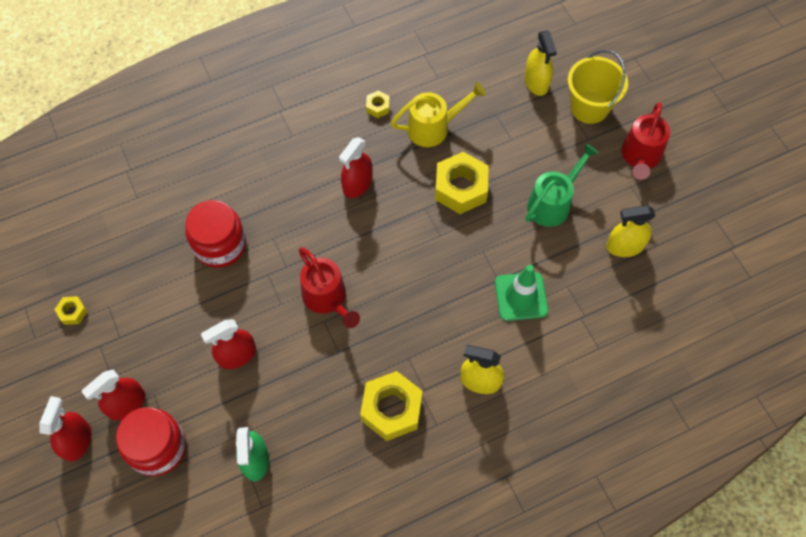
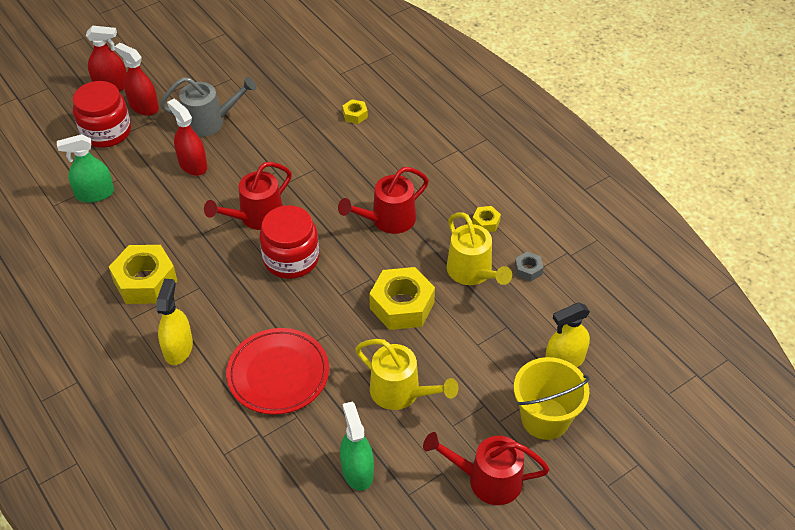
camera: 80 degrees right, 15 degrees down
(72, 312) = (224, 59): yellow nut -> yellow nut (355, 115)
(174, 333) = (210, 122): none -> grey watering can
(220, 244) = (302, 134): red jar -> red jar (291, 259)
(357, 184) = (387, 220): red spray bottle -> red watering can
(438, 86) = (528, 270): none -> grey nut
(521, 296) = (278, 374): green traffic cone -> red plate
(553, 203) = (401, 393): green watering can -> yellow watering can
(624, 246) = (357, 471): yellow spray bottle -> green spray bottle

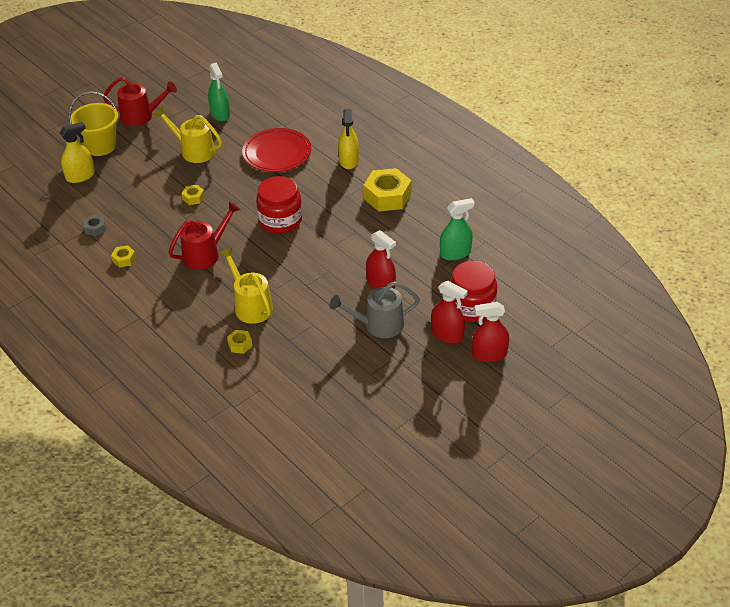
camera: 175 degrees right, 5 degrees down
(256, 217) = (314, 247): red watering can -> none
(402, 305) = (193, 198): yellow nut -> yellow nut, size x0.47
(473, 273) = (138, 223): yellow watering can -> yellow watering can (250, 305)

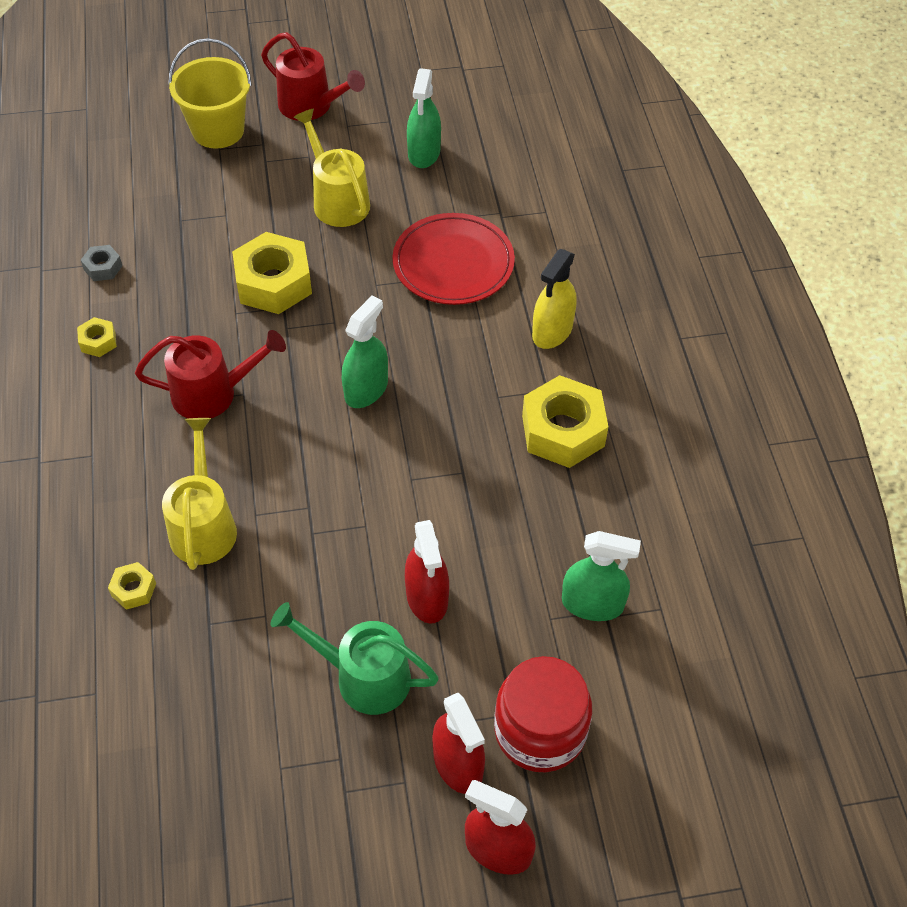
camera: 30 degrees right, 10 degrees up
(80, 176) = (153, 168): yellow spray bottle -> none
(193, 198) = (273, 283): yellow nut -> yellow nut, size x2.14
(280, 220) = (366, 389): red jar -> green spray bottle
(378, 325) = (362, 676): grey watering can -> green watering can

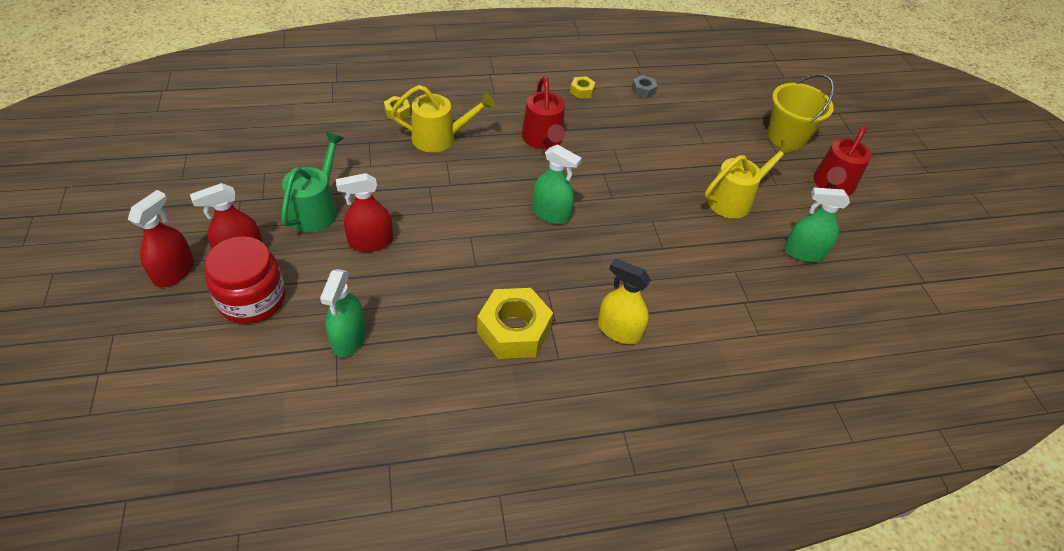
camera: 85 degrees right, 5 degrees down
(273, 283) = (644, 166): yellow nut -> none
(453, 263) = (683, 267): red plate -> none

